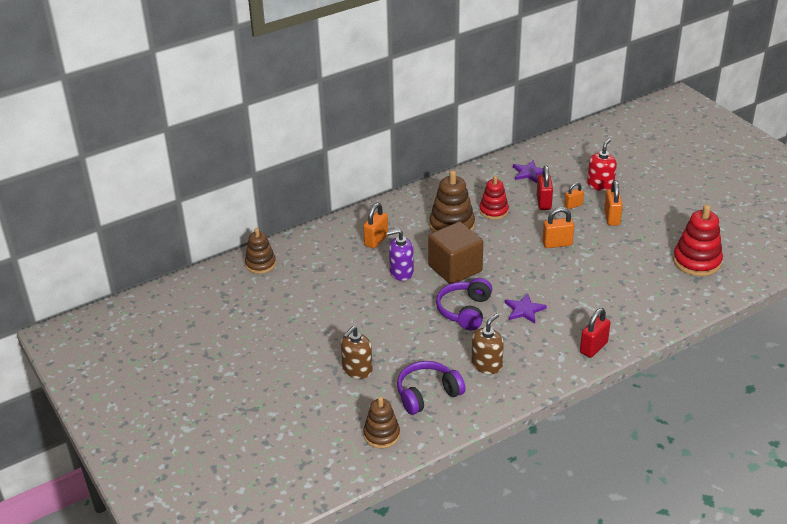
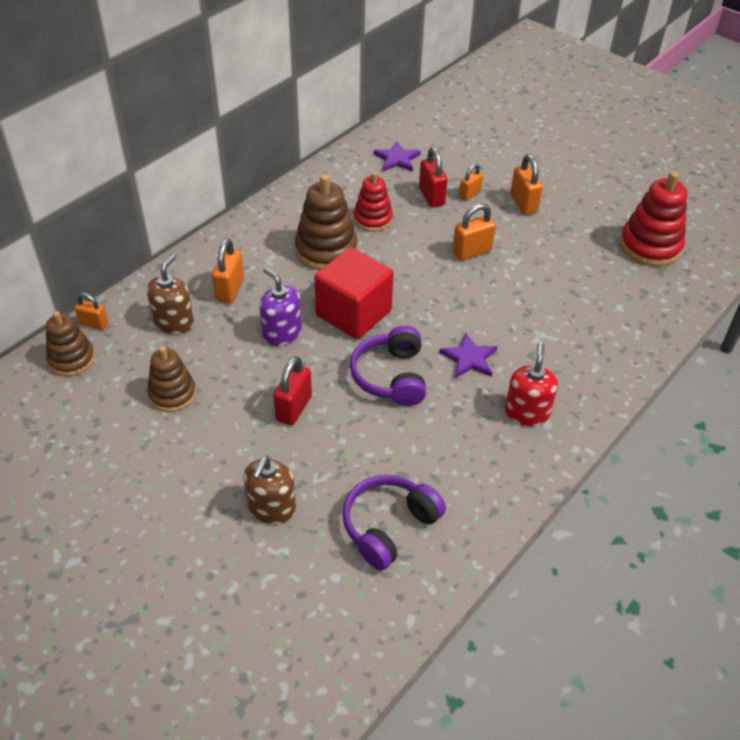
camera: 20 degrees left, 10 degrees up
(281, 246) = (94, 324): none -> orange padlock
(381, 435) = (346, 616): brown stacking toy -> brown stacking toy (172, 394)
(401, 272) = (282, 333): purple soap dispenser -> purple soap dispenser turned 75 degrees clockwise
(455, 268) = (353, 313): brown cube -> red cube
(486, 365) = (453, 457): brown soap dispenser -> brown soap dispenser (174, 322)
(593, 347) = (581, 397): red padlock -> red padlock (294, 408)
(600, 185) = (490, 161): red soap dispenser -> red soap dispenser (526, 412)

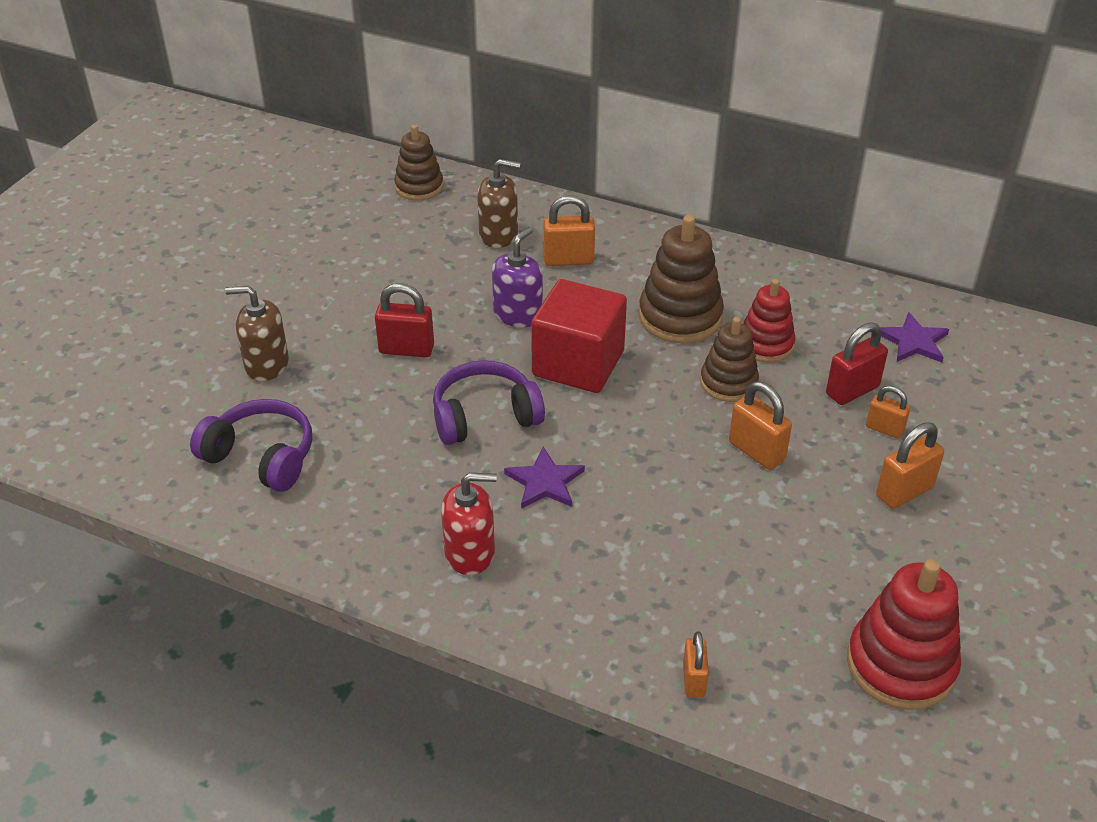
camera: 75 degrees right, 5 degrees down
(94, 324) = (473, 186): orange padlock -> orange padlock (694, 679)
(172, 394) = (396, 261): brown stacking toy -> brown stacking toy (728, 383)

